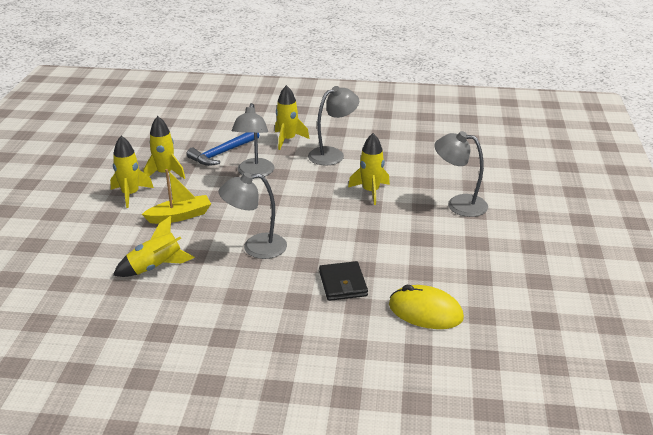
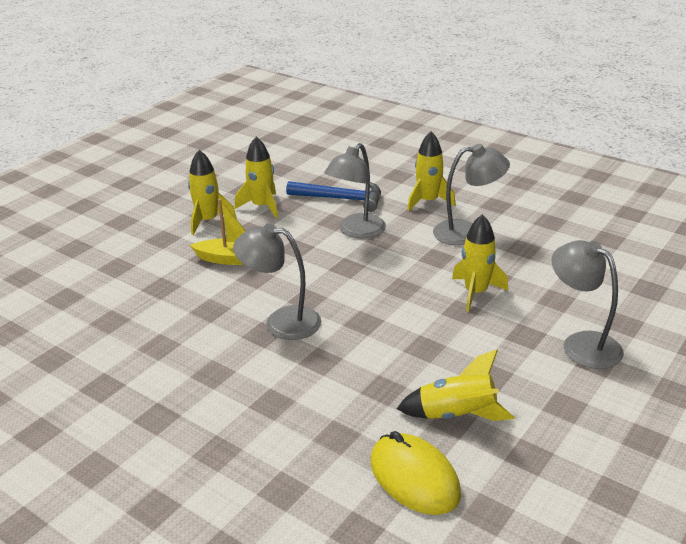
camera: 30 degrees right, 0 degrees up
(155, 267) = (161, 310): yellow rocket -> yellow rocket (456, 415)
(222, 153) = (341, 199): blue hammer -> blue hammer turned 150 degrees counterclockwise
(343, 284) = (342, 401): black wallet -> none

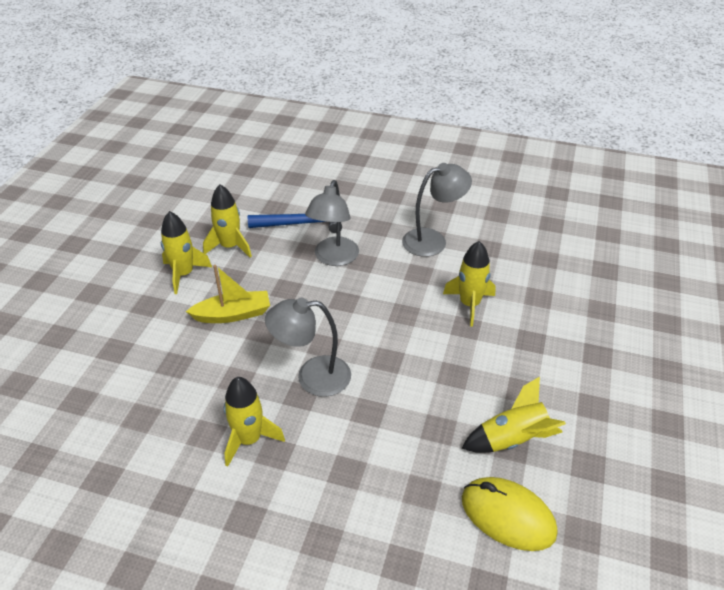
camera: 20 degrees left, 10 degrees up
(428, 201) = (383, 211): yellow rocket -> yellow rocket (249, 439)
(581, 344) = (578, 339): grey lamp -> none

